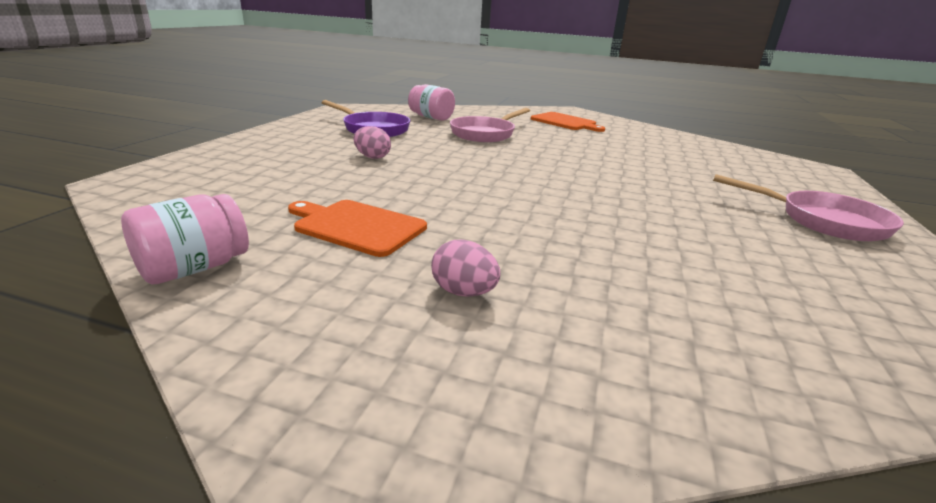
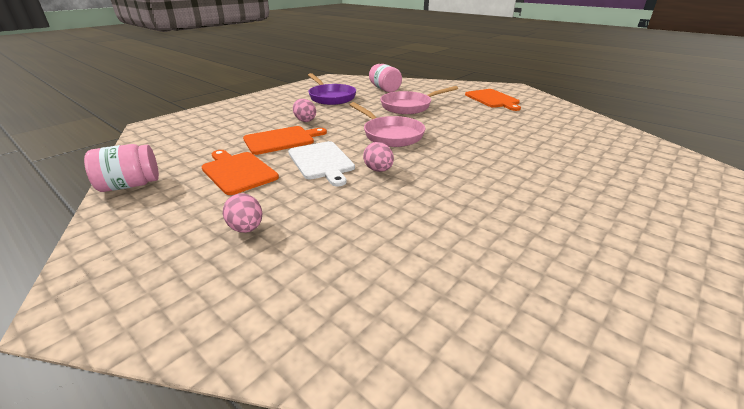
camera: 25 degrees right, 5 degrees up
(370, 182) = (282, 140): none -> orange cutting board
(458, 201) = (321, 162): none -> white cutting board
(539, 202) = (378, 170): none -> pink egg
(823, 221) = (625, 225): pink pan -> pink pan (390, 135)

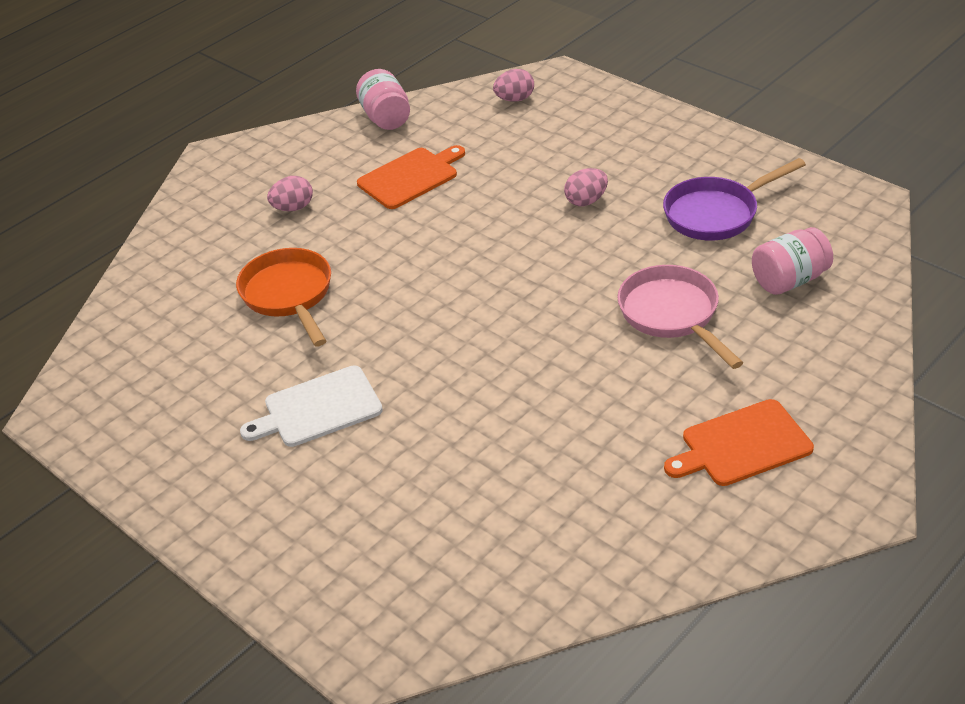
camera: 95 degrees right, 10 degrees up
(282, 140) = (505, 192): orange cutting board -> none
(321, 162) = (432, 235): white cutting board -> white cutting board (318, 408)
(378, 170) = (404, 285): pink egg -> pink egg (515, 99)
(388, 220) = (289, 295): none -> orange pan
(390, 135) = (525, 293): pink pan -> none

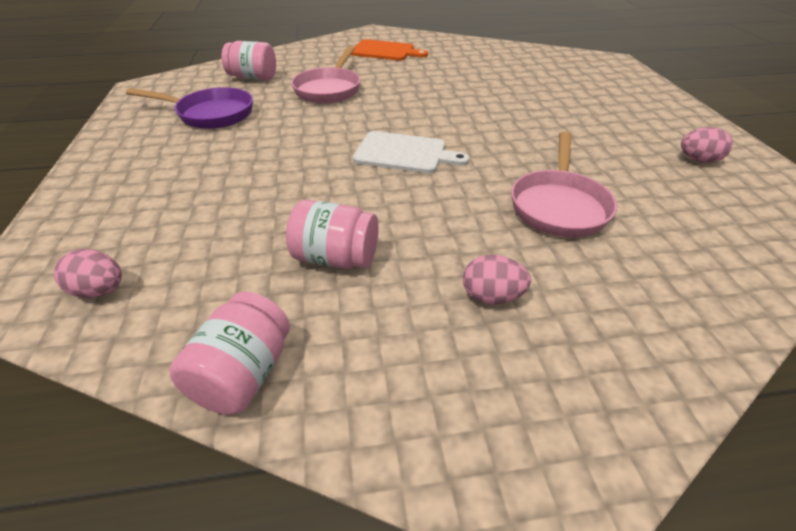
camera: 145 degrees left, 0 degrees up
(289, 295) = (559, 205): orange pan -> pink pan
(318, 408) = (582, 132): white cutting board -> white cutting board (404, 153)
(411, 177) = (336, 258): orange cutting board -> pink jar
(586, 201) = (254, 158): pink egg -> pink egg (698, 160)

